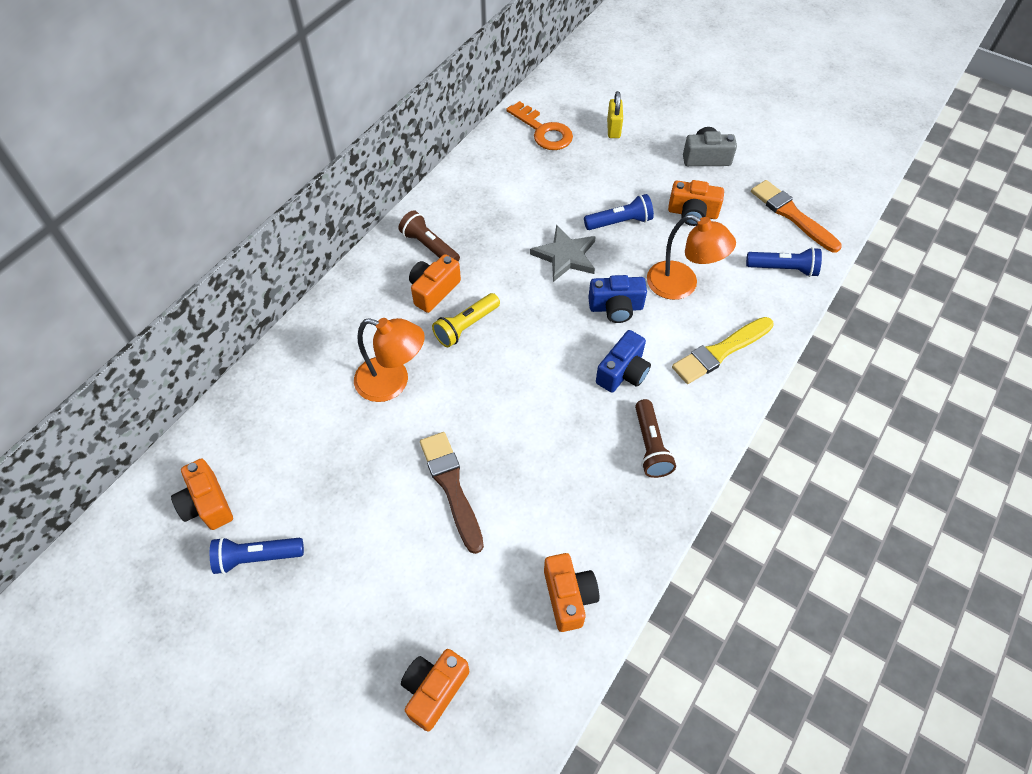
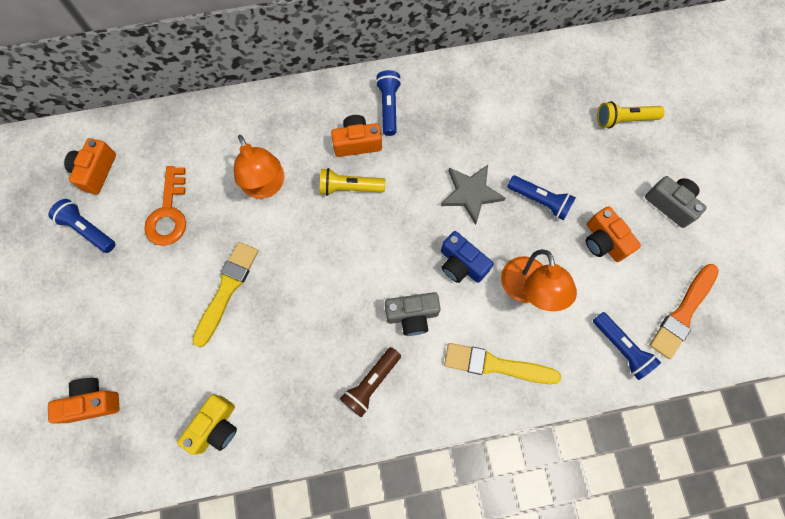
camera: 45 degrees right, 15 degrees up
(429, 246) = (389, 107): brown flashlight -> blue flashlight
(452, 487) = (226, 290): brown brush -> yellow brush
(543, 131) = (567, 79): orange key -> orange key (169, 213)
(569, 597) = (216, 427): orange camera -> yellow camera
(613, 129) = (624, 120): yellow padlock -> yellow flashlight
(623, 372) = (412, 315): blue camera -> grey camera
(792, 215) = (683, 312): orange brush -> orange brush turned 150 degrees counterclockwise

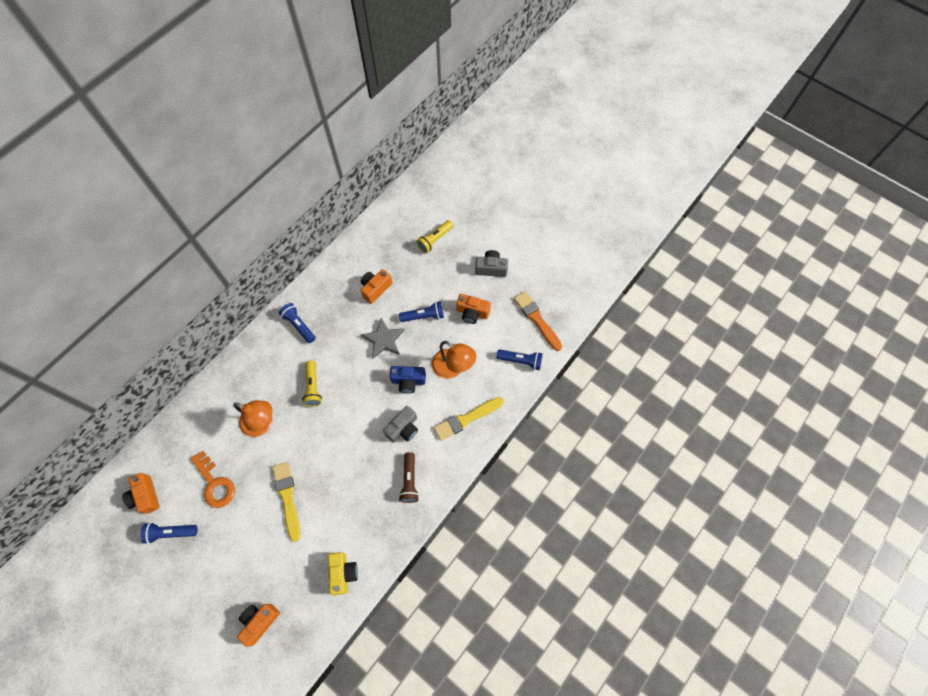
camera: 40 degrees left, 5 degrees down
(349, 187) = (313, 387): yellow flashlight -> yellow flashlight turned 60 degrees counterclockwise
(357, 143) = (297, 359): orange camera -> orange camera (375, 289)
(683, 312) = (537, 320): orange brush -> orange brush turned 150 degrees clockwise

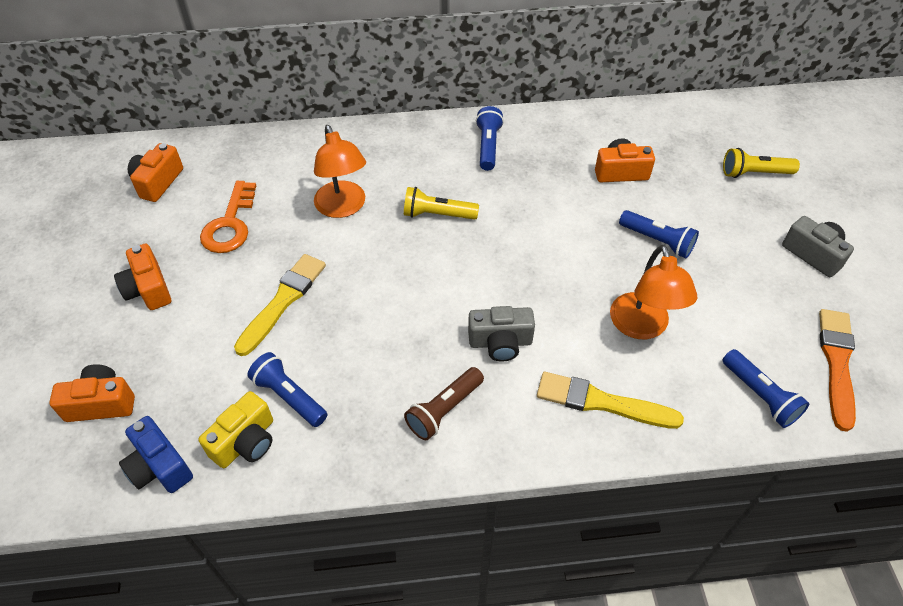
camera: 45 degrees right, 15 degrees down
(171, 532) = (137, 233): blue flashlight -> blue flashlight (289, 396)
(313, 387) = (437, 214): yellow flashlight -> yellow flashlight turned 60 degrees clockwise
(384, 339) = (576, 229): grey star -> none
(408, 381) = (562, 295): blue camera -> blue camera (159, 467)
(472, 313) = (734, 285): orange camera -> orange camera (148, 289)

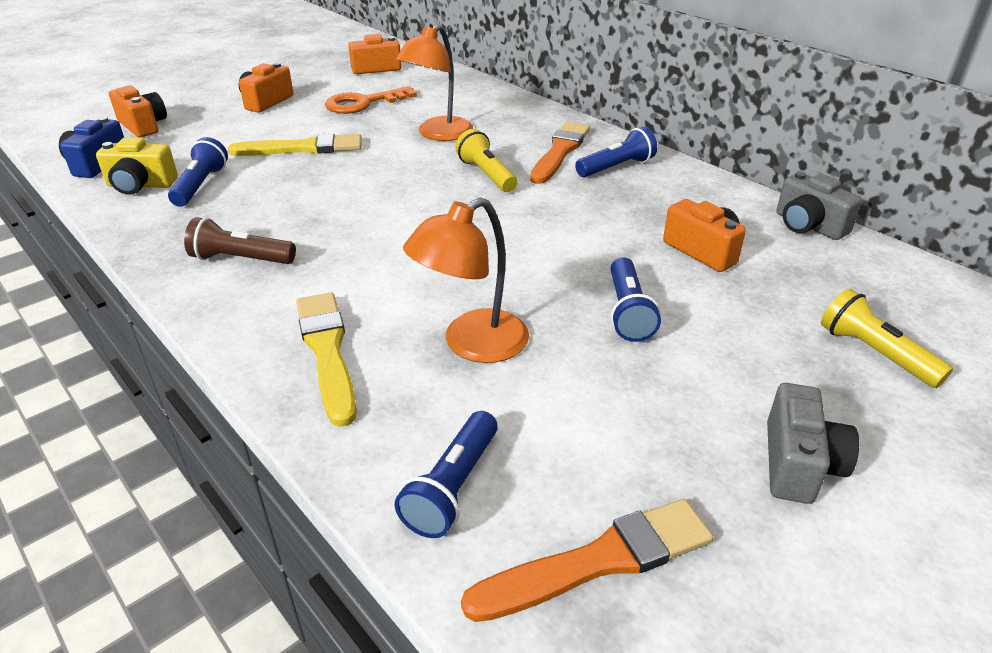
camera: 55 degrees right, 15 degrees down
(439, 159) = (560, 152): none -> orange brush
(500, 342) = (355, 261): grey camera -> grey camera (808, 225)

